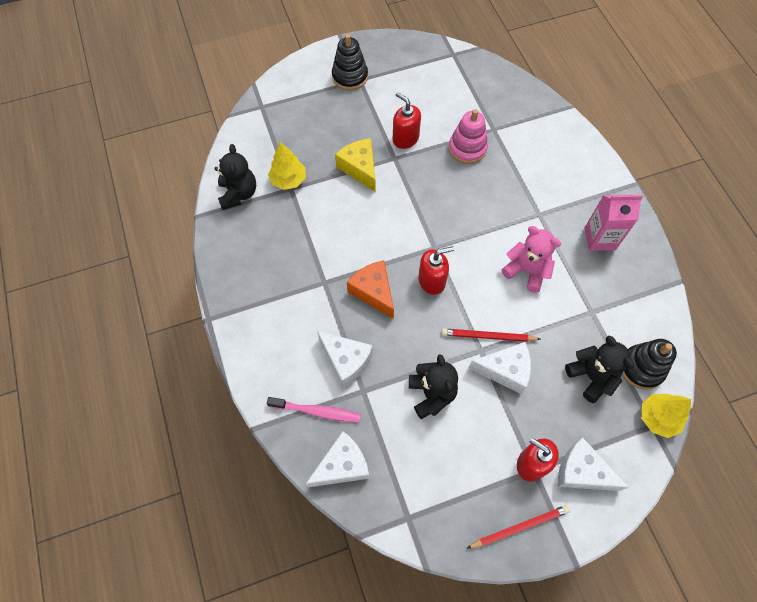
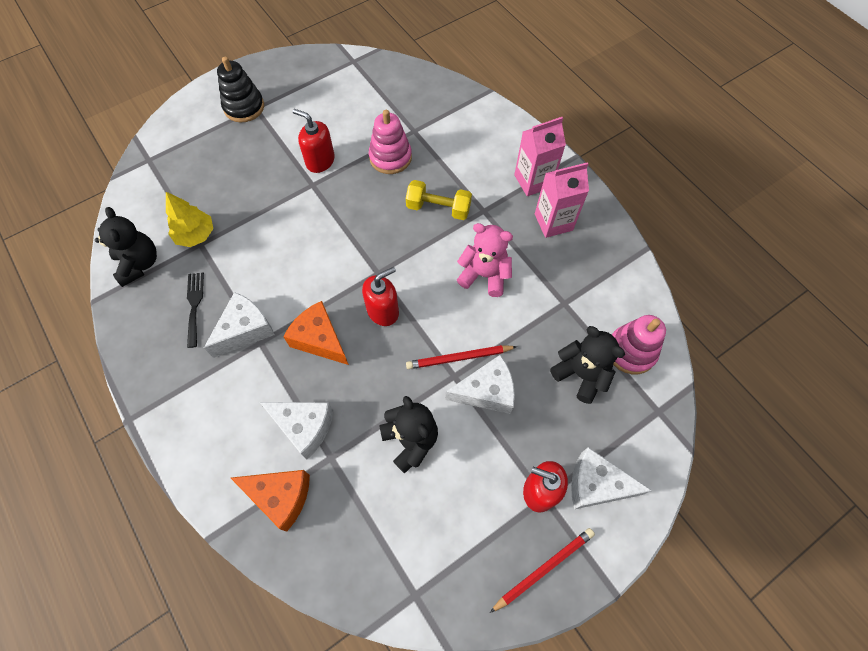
camera: 15 degrees left, 0 degrees up
(277, 239) = (194, 305): none -> black fork
(316, 411) = (281, 496): pink toothbrush -> orange cheese
(342, 465) = (324, 554): white cheese -> white cheese (245, 330)
(360, 168) = (275, 205): yellow cheese -> none
(499, 203) = (438, 208): none -> yellow dumbbell
(590, 197) = (533, 181): none -> pink carton
(641, 368) = (631, 351): black stacking toy -> pink stacking toy
(658, 418) = (662, 402): yellow tree -> none

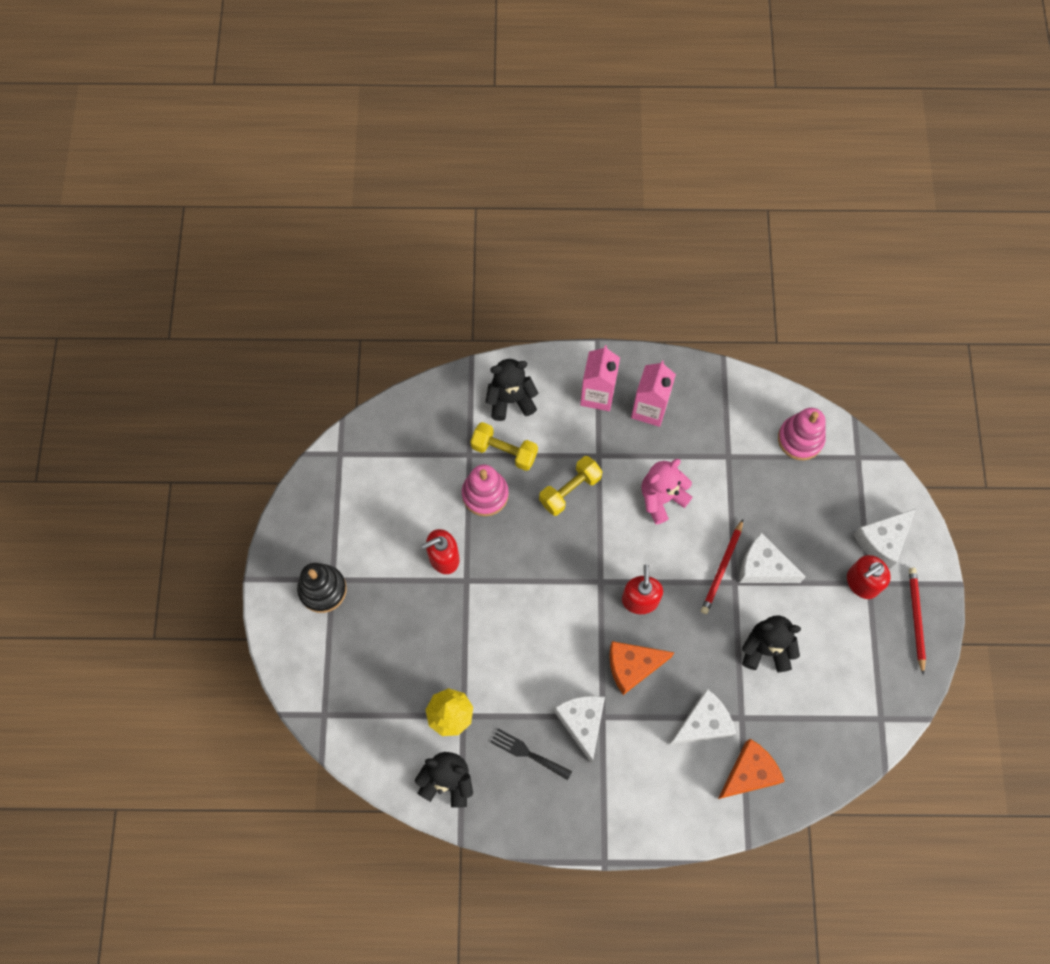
camera: 55 degrees left, 5 degrees up
(434, 149) = (504, 451): none -> yellow dumbbell
(486, 391) = (763, 567): white cheese -> white cheese turned 90 degrees counterclockwise
(581, 374) = (794, 489): black teddy bear -> black teddy bear (510, 400)

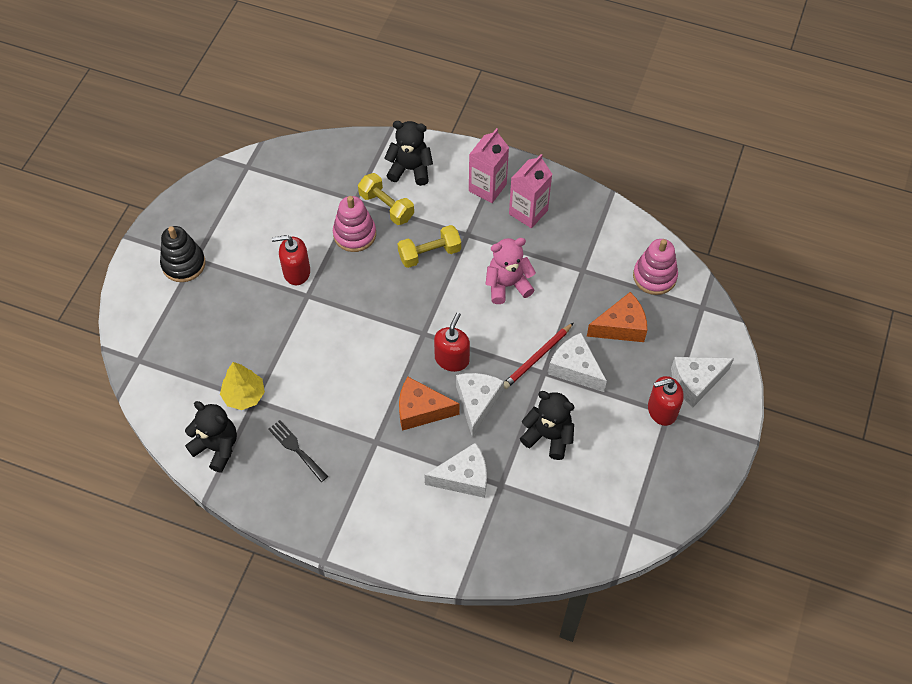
camera: 20 degrees right, 10 degrees down
(582, 723) = (355, 440): white cheese -> white cheese (477, 403)
(749, 773) = (487, 533): orange cheese -> orange cheese (621, 326)
(915, 619) = (700, 457): red pencil -> none

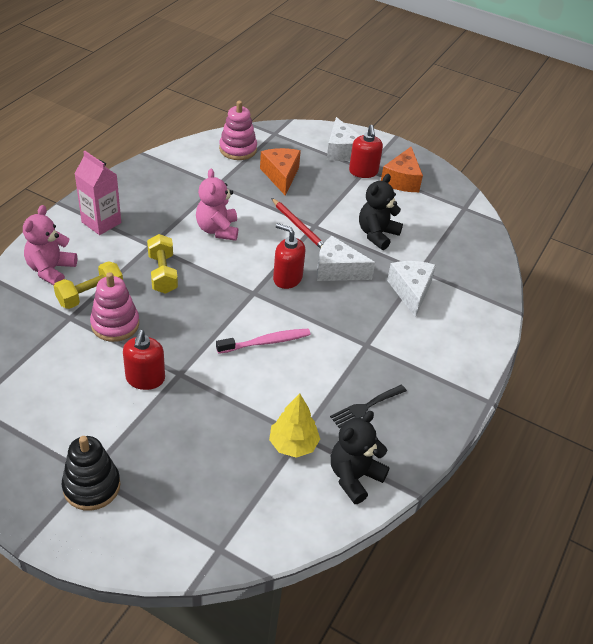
camera: 85 degrees left, 15 degrees down
(359, 354) = (265, 342): none -> pink toothbrush
(410, 169) = (51, 270): black teddy bear -> pink teddy bear
(421, 410) = (338, 308): orange cheese -> orange cheese (402, 180)
(528, 212) = (142, 203): pink carton -> none
(575, 369) = (315, 207): white cheese -> none

